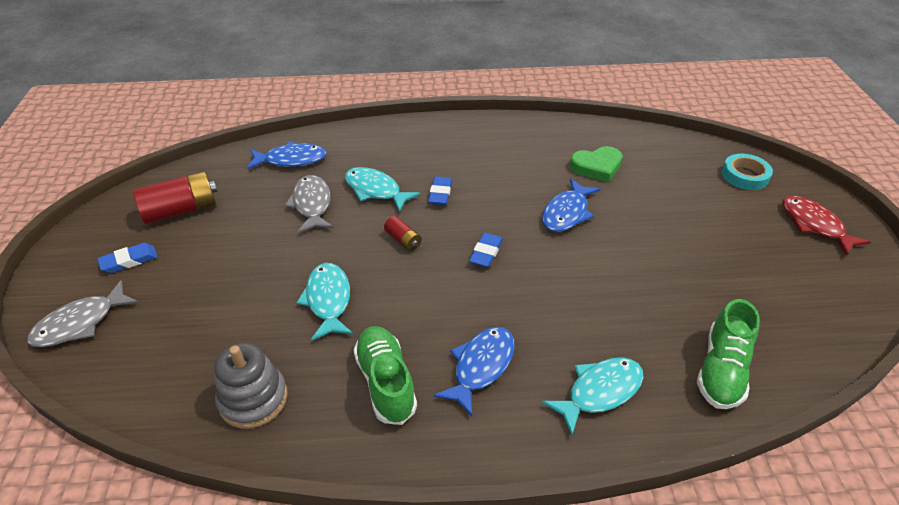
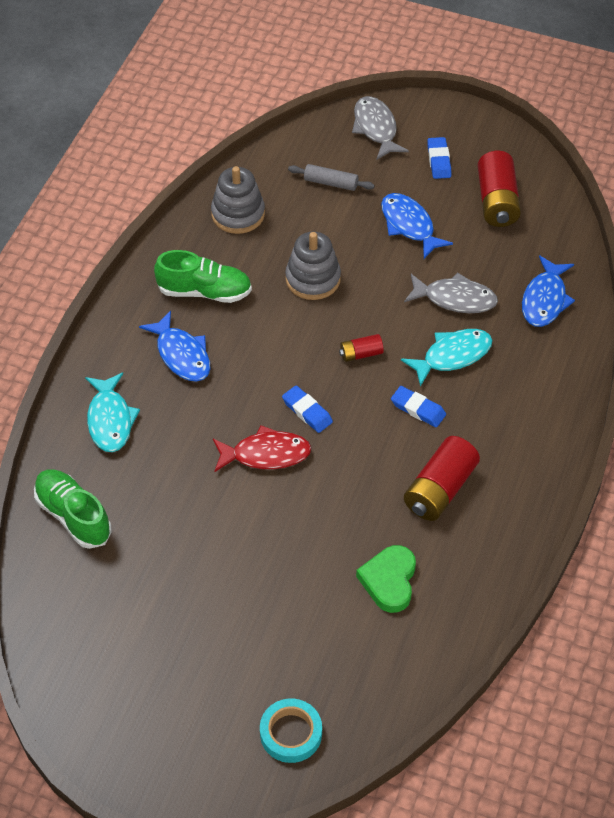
camera: 115 degrees right, 10 degrees up
(180, 333) = (331, 183): none -> grey rolling pin
(328, 300) = (313, 279): turquoise fish -> grey stacking toy
(505, 165) = (440, 490): none -> red battery
(567, 213) = (326, 508): blue fish -> blue fish (409, 225)
(814, 225) = (174, 739): red fish -> red fish (266, 454)

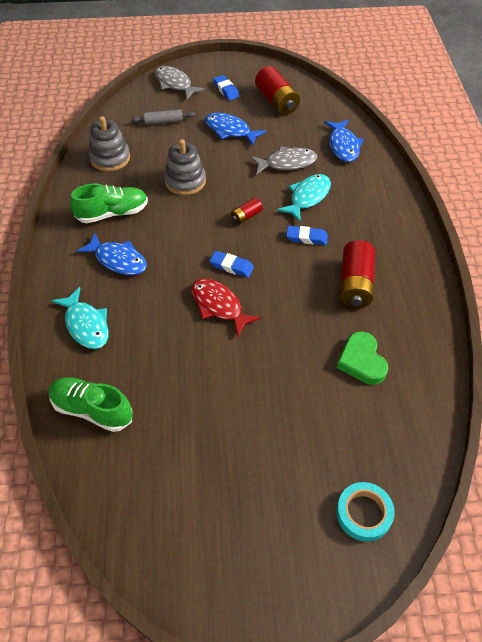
camera: 25 degrees left, 0 degrees up
(266, 454) = (219, 306): red fish -> red fish turned 105 degrees counterclockwise

